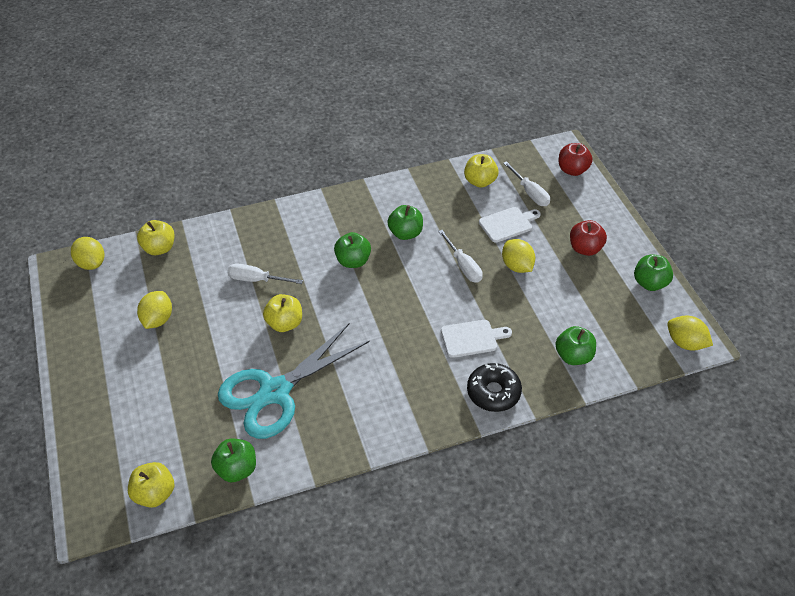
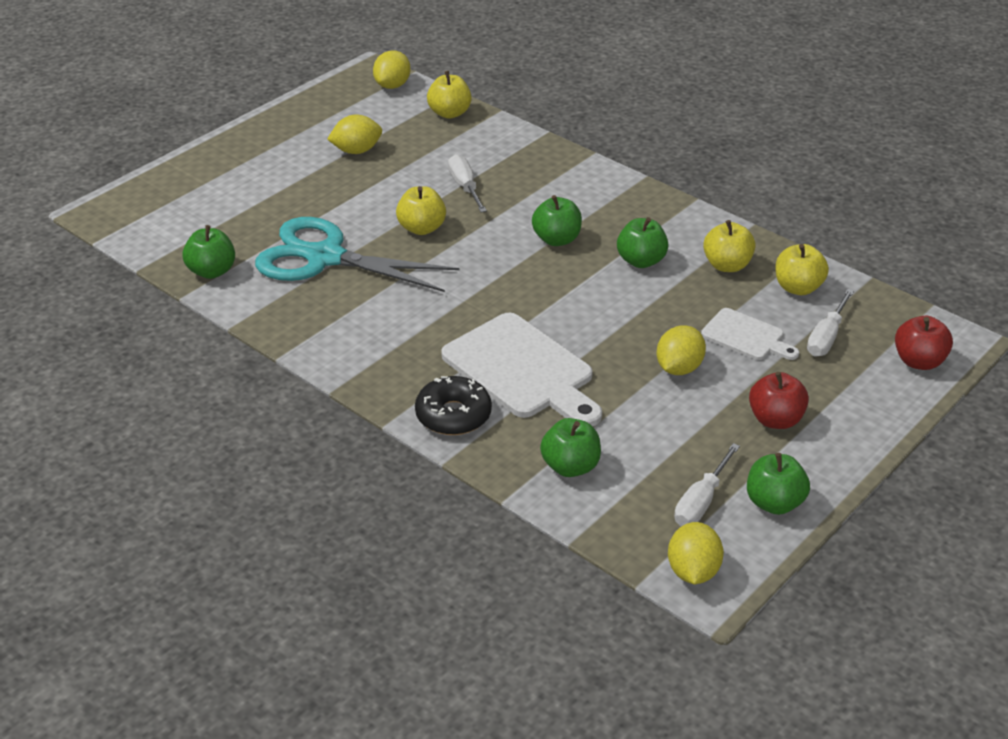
camera: 60 degrees right, 10 degrees down
(155, 493) = (151, 235): yellow apple -> yellow apple (727, 265)
(463, 266) = (633, 324): white screwdriver -> white screwdriver (701, 502)
(472, 338) = (522, 370): white cutting board -> white cutting board, size x1.83

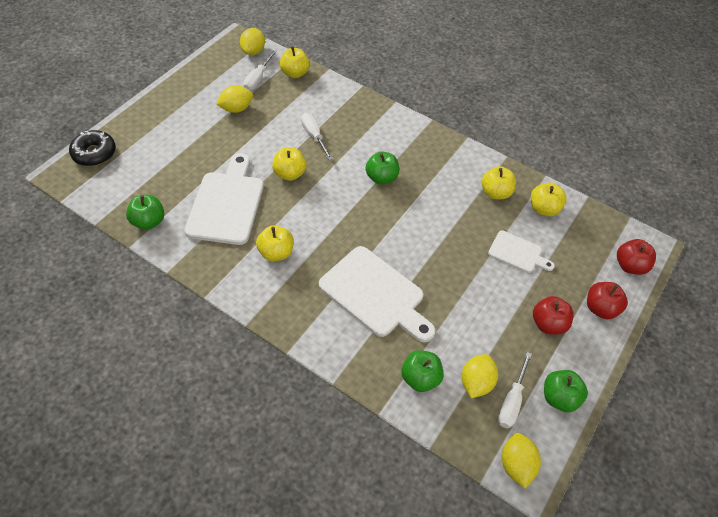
camera: 10 degrees left, 15 degrees up
(325, 257) = (227, 204): turquoise scissors -> white cutting board
(386, 315) = (276, 252): none -> yellow apple
(453, 415) = (334, 339): black donut -> black donut (94, 153)
(641, 261) = (439, 193): green apple -> none
(679, 368) = (478, 284): yellow lemon -> yellow lemon (476, 382)
(826, 337) = (568, 249): white screwdriver -> white screwdriver (257, 79)
(860, 407) = (600, 308): none -> red apple

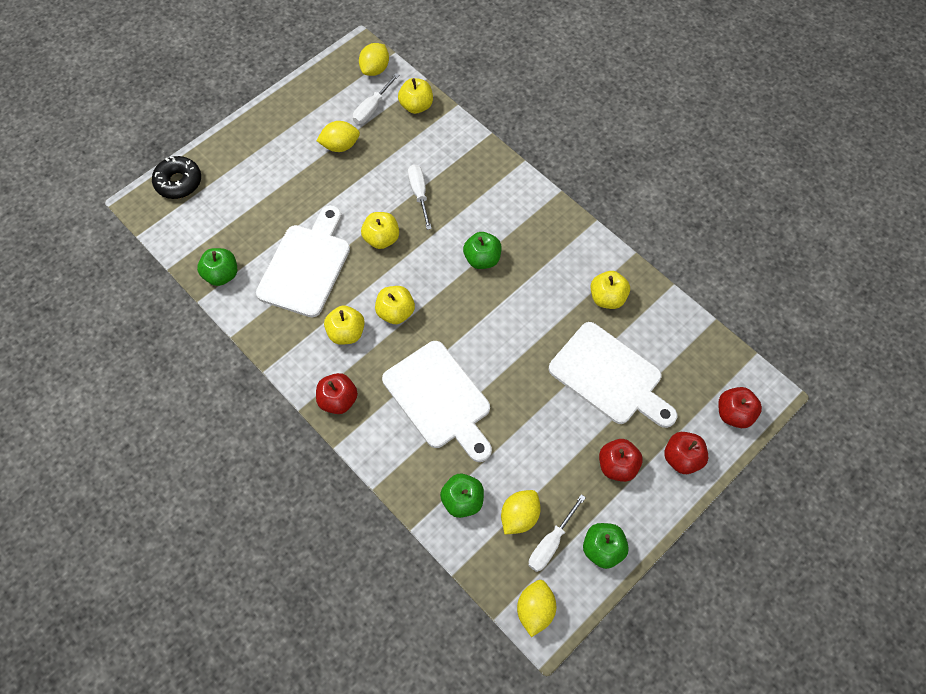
camera: 15 degrees right, 10 degrees up
(282, 310) = (338, 400): none -> red apple
(517, 253) = (609, 376): white cutting board -> white cutting board, size x1.83
(543, 209) = (657, 327): yellow apple -> yellow apple (396, 312)

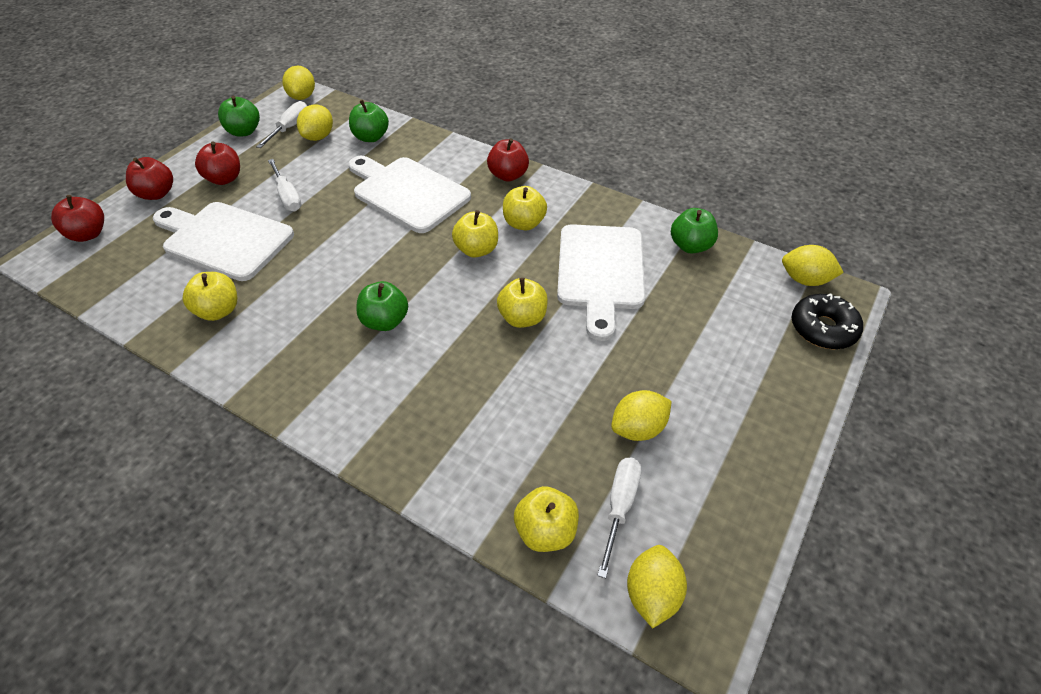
camera: 165 degrees right, 15 degrees down
(159, 222) = (805, 280): none -> yellow lemon
(419, 194) = (492, 383): white screwdriver -> white screwdriver (287, 196)

